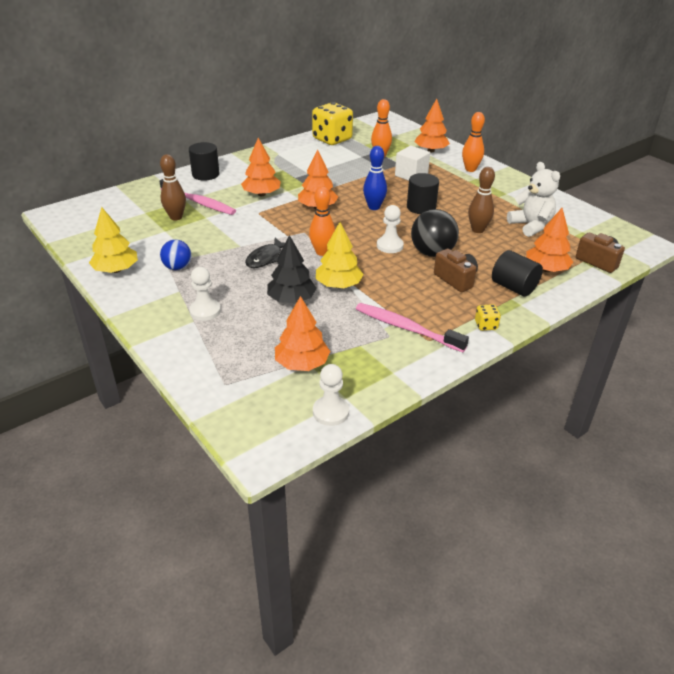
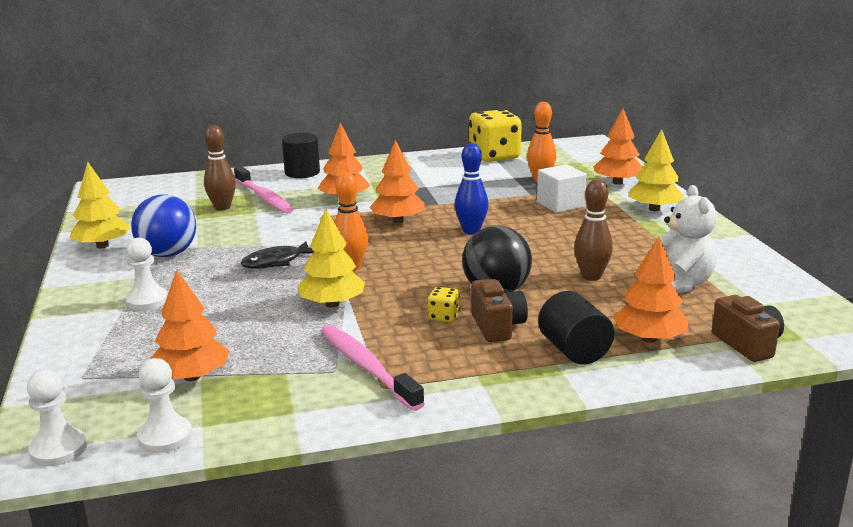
camera: 25 degrees right, 15 degrees down
(177, 267) = (168, 254): blue ball -> blue ball, size x1.59
(291, 299) = (257, 308): black tree -> none
(389, 246) = (446, 274): white pawn -> white pawn (58, 449)
(421, 207) = (536, 240): black cylinder -> none
(470, 169) = (654, 209): orange bowling pin -> yellow tree
(485, 325) = (482, 387): yellow dice -> yellow dice (444, 317)

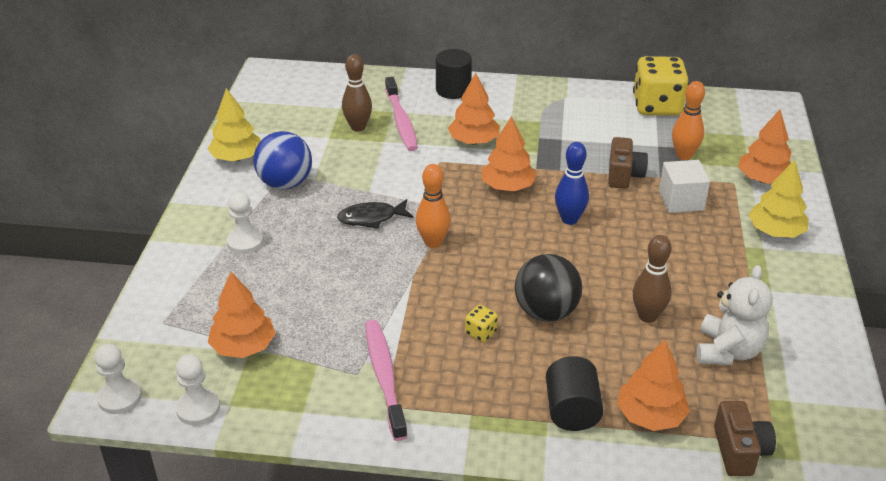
camera: 20 degrees right, 15 degrees up
(332, 304) = (393, 289): yellow tree -> none
(497, 326) = (521, 359): brown camera -> brown camera (624, 175)

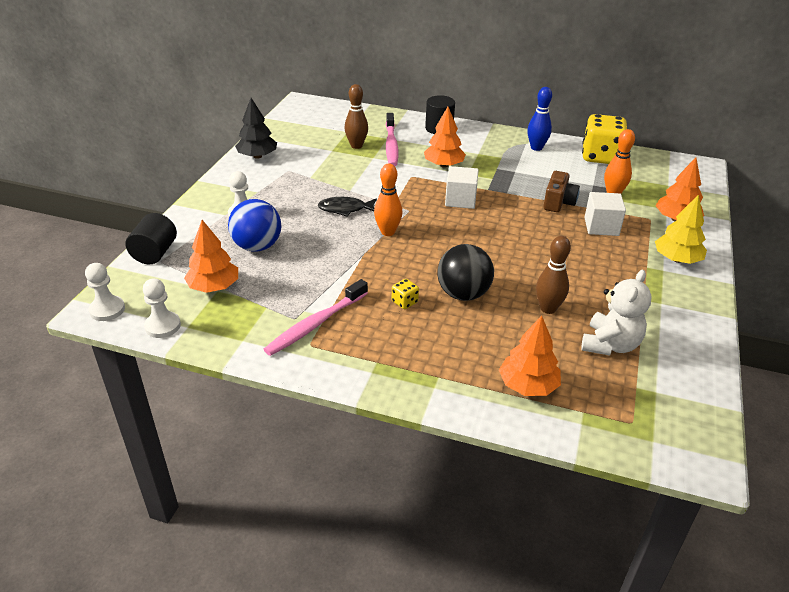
camera: 10 degrees right, 0 degrees up
(236, 157) = (257, 156): yellow tree -> black tree
(285, 183) = (287, 177): blue ball -> blue ball (257, 246)
(384, 377) = (316, 324): pink toothbrush -> pink toothbrush turned 135 degrees counterclockwise
(507, 187) = (460, 200): orange tree -> white cube
(569, 219) = (503, 229): blue bowling pin -> blue bowling pin (536, 148)
(572, 410) = (461, 371): black cylinder -> black cylinder (155, 253)
(739, 451) = (599, 425): brown camera -> none

